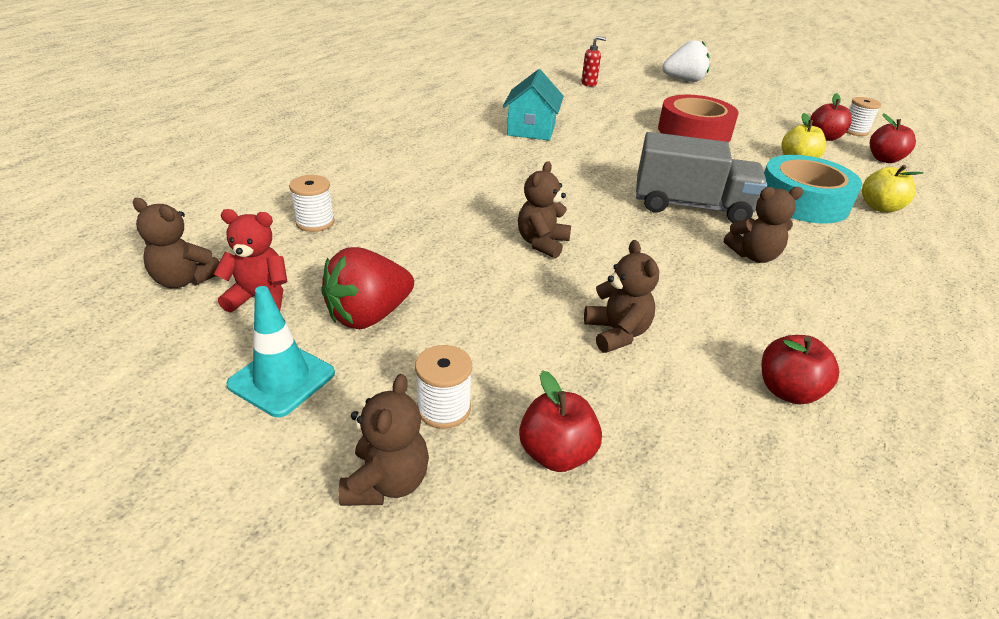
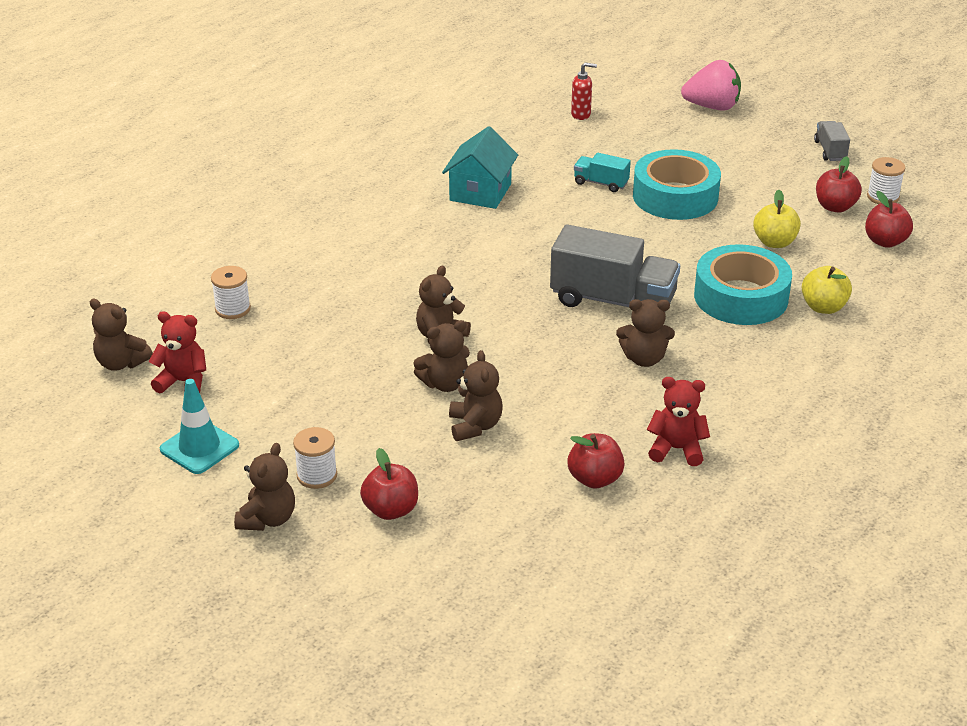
camera: 10 degrees right, 0 degrees up
(369, 315) = (271, 401): red strawberry -> none
(563, 288) = (445, 384): none -> brown teddy bear
(629, 123) = (601, 183): none -> turquoise truck
(684, 80) = (712, 107): white strawberry -> pink strawberry
(694, 131) = (675, 196): red tape -> turquoise tape
(790, 104) = (830, 151): none -> grey truck
(852, 348) = (676, 449): none -> red teddy bear

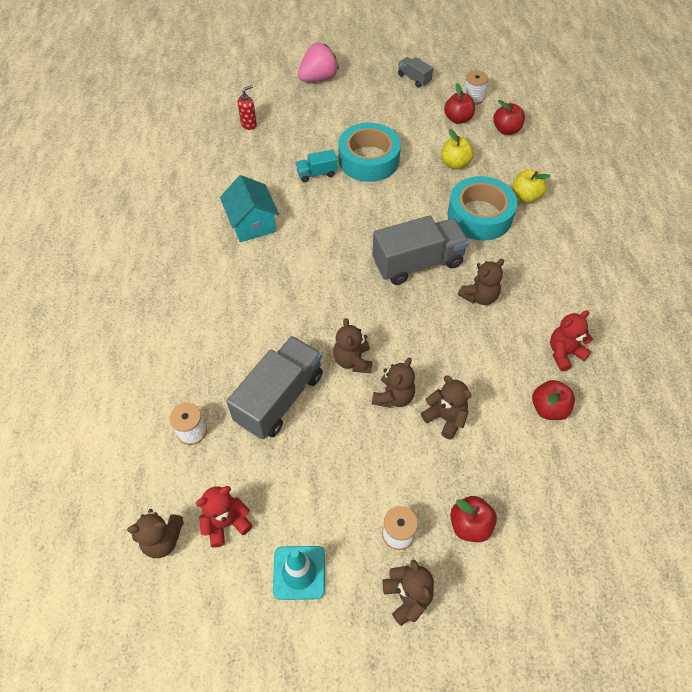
camera: 40 degrees left, 20 degrees up
(337, 328) = (279, 398): none -> grey truck

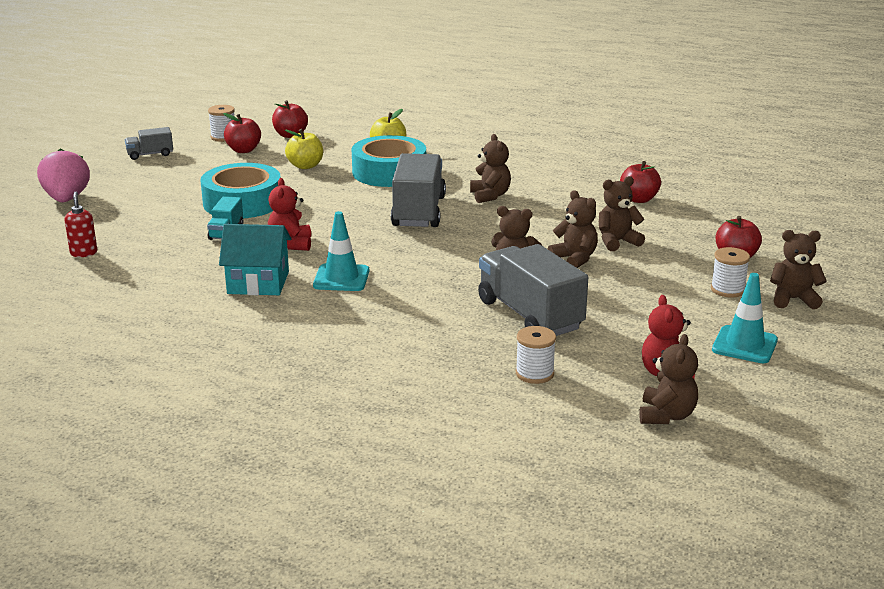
camera: 65 degrees left, 30 degrees down
(281, 263) = (341, 278): none -> turquoise traffic cone
(564, 353) = (586, 179): red teddy bear -> red teddy bear (291, 244)

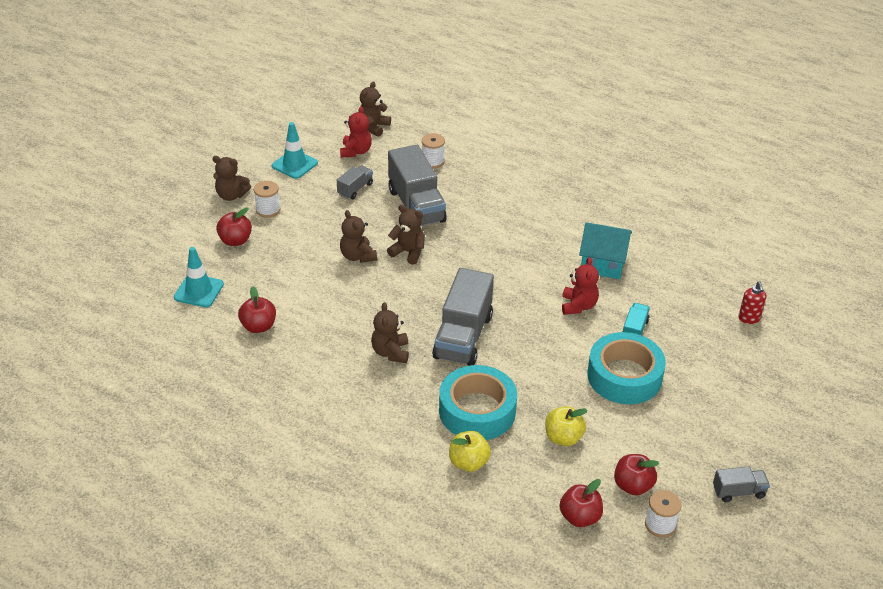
camera: 170 degrees left, 15 degrees up
(66, 199) = (797, 408): pink strawberry -> none
(341, 278) = (540, 259): turquoise traffic cone -> turquoise traffic cone (199, 291)
(617, 242) = (313, 271): brown teddy bear -> none
(629, 324) = (355, 189): none -> grey truck

